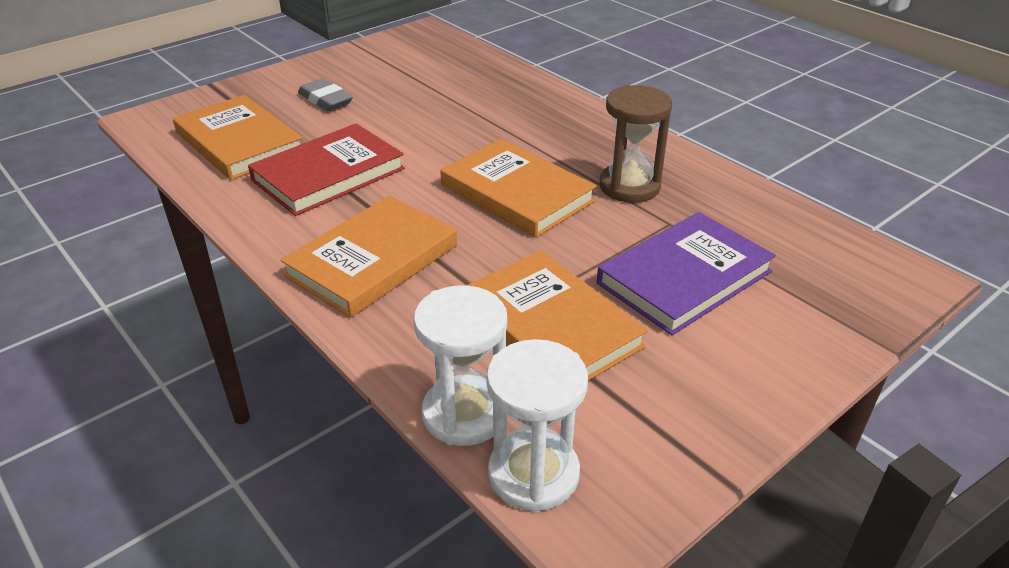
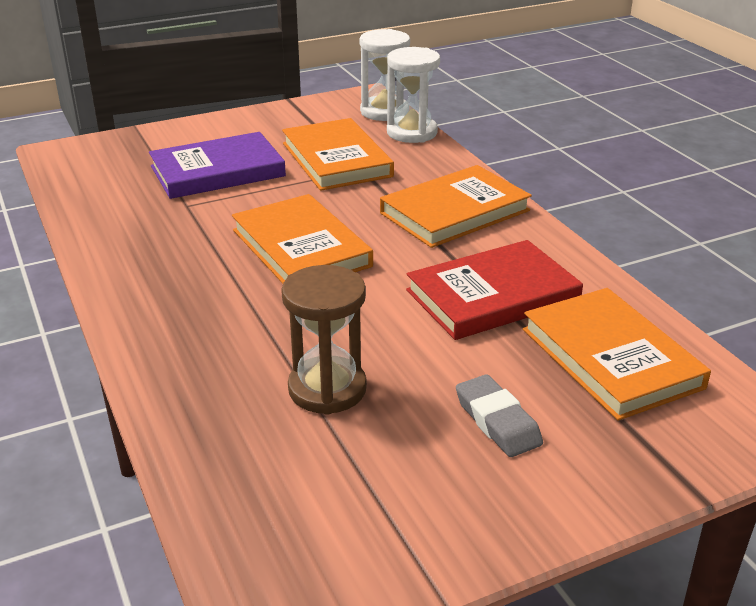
camera: 165 degrees left, 5 degrees down
(629, 186) = (188, 239): brown hourglass -> brown hourglass (327, 389)

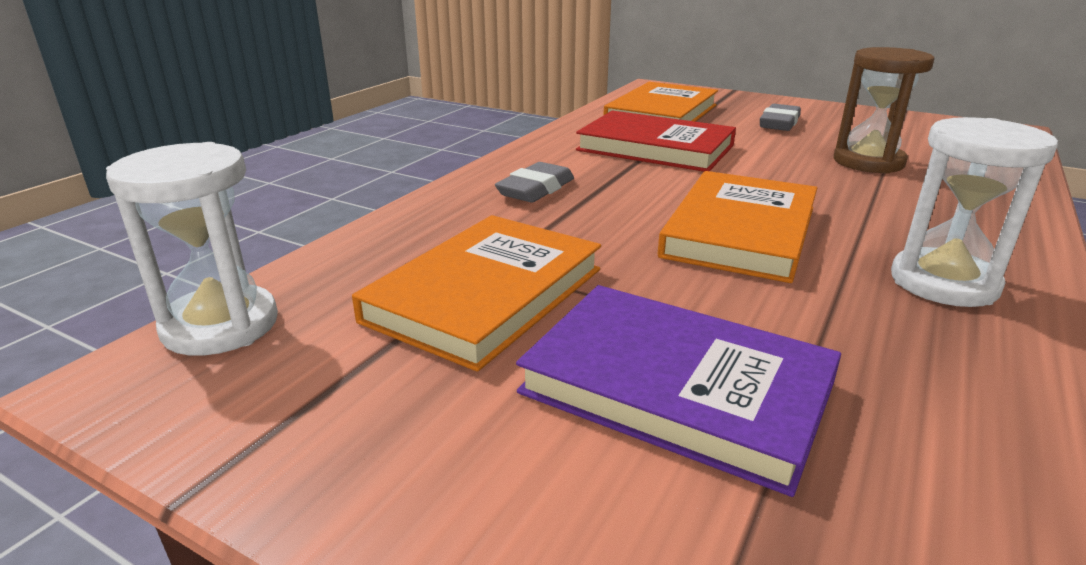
camera: 125 degrees left, 5 degrees down
(412, 132) = (314, 272): white hourglass -> white hourglass (943, 283)
(454, 212) = (536, 189): orange book -> grey eraser

